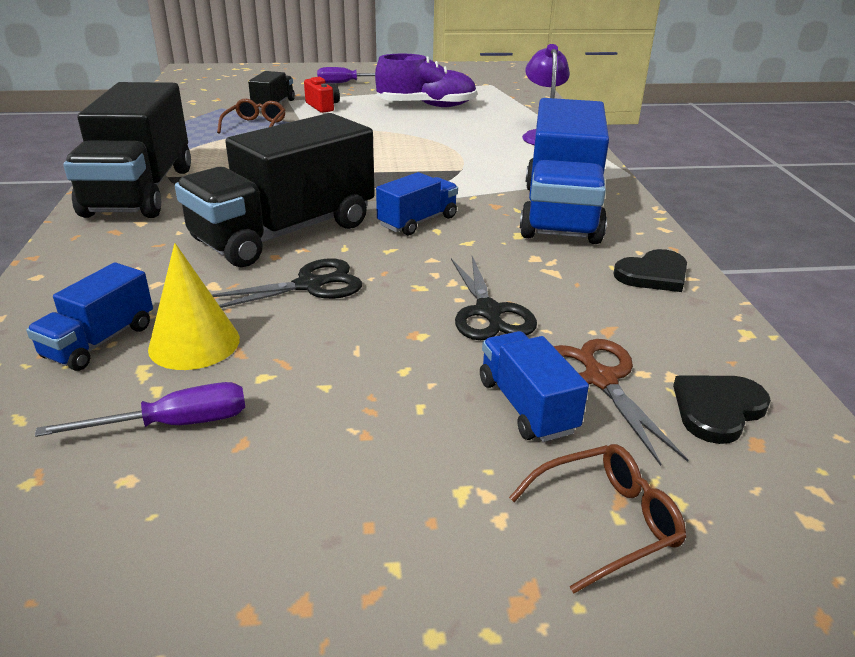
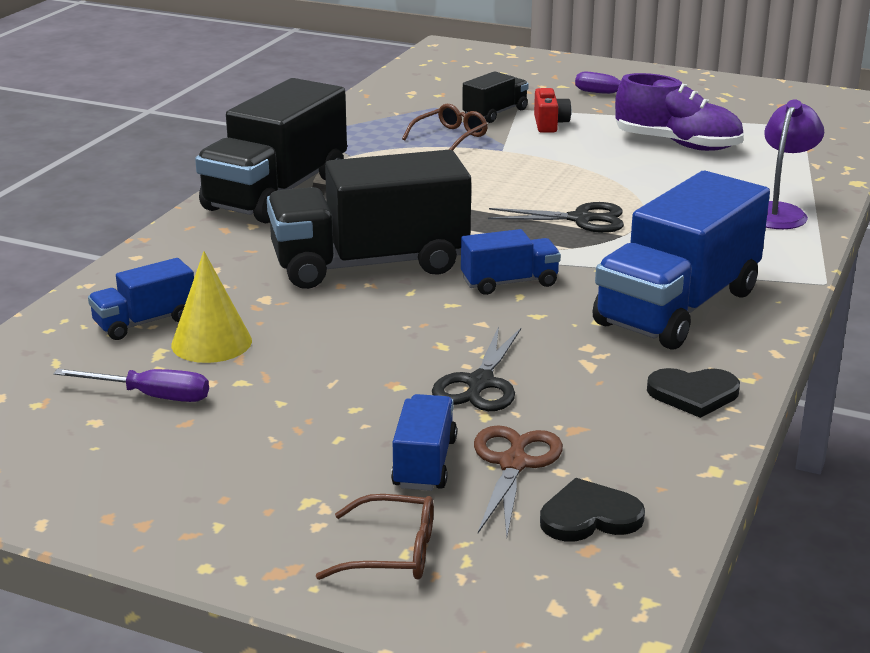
camera: 30 degrees right, 5 degrees down
(310, 285) = (345, 319): black scissors -> black scissors (581, 219)

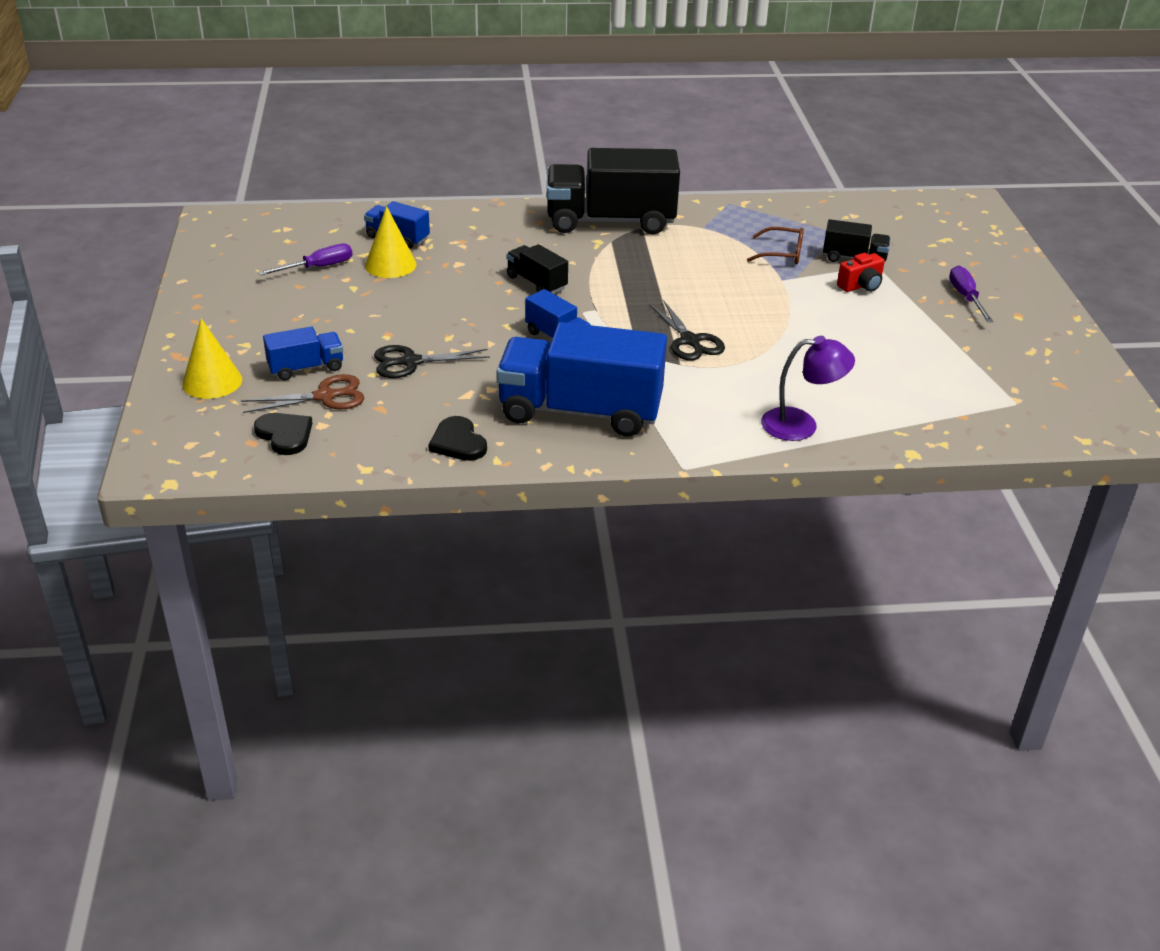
camera: 60 degrees right, 10 degrees up
(151, 396) = (318, 267): purple screwdriver -> purple screwdriver turned 105 degrees counterclockwise
(370, 264) = (536, 283): black truck -> black truck, size x0.48
(391, 552) = (212, 381): brown glasses -> yellow cone
(677, 144) = (890, 350): purple shoe -> none

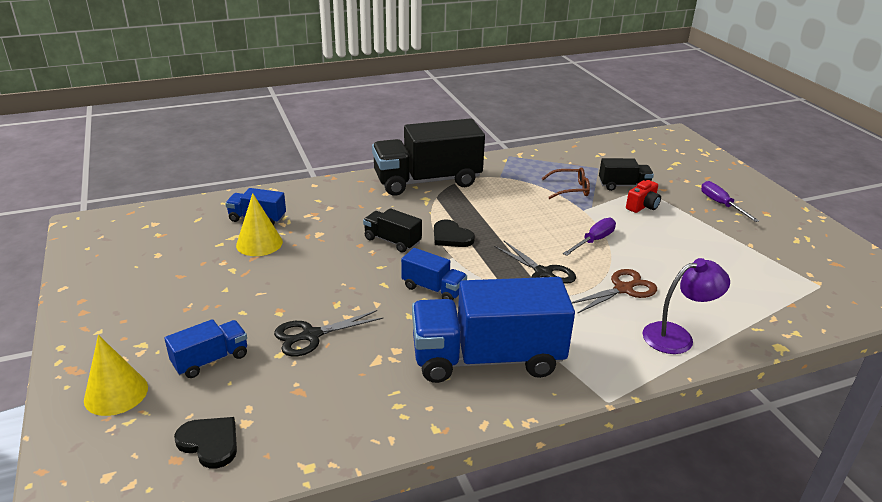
camera: 15 degrees left, 5 degrees down
(318, 267) = (193, 255): purple screwdriver -> purple screwdriver (594, 241)
(325, 396) = (239, 388): brown scissors -> brown scissors (623, 289)
(458, 442) = (389, 415): black heart -> black heart (451, 236)

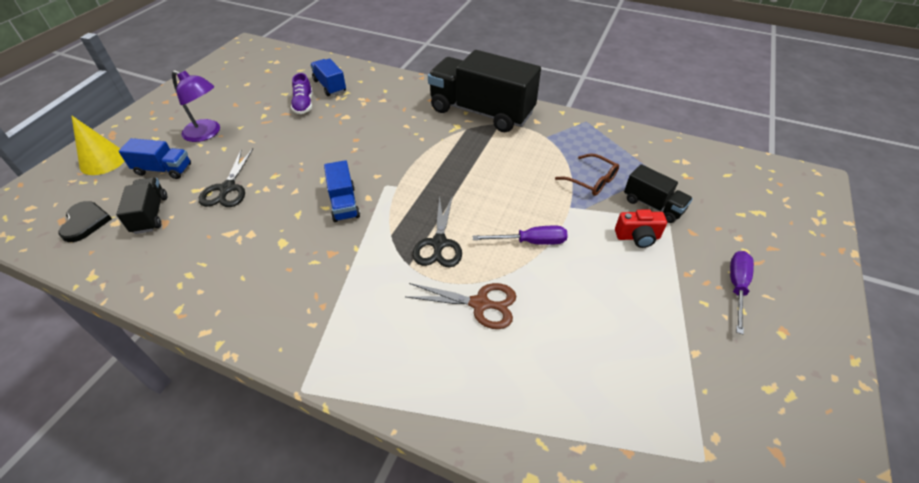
camera: 45 degrees right, 15 degrees up
(259, 243) = (304, 105): yellow cone -> purple shoe
(311, 336) = (227, 188): black scissors -> black scissors turned 105 degrees counterclockwise
(392, 241) = (379, 148): black truck -> black truck (150, 214)
(451, 236) = (423, 168): black heart -> none
(487, 358) = (287, 284): blue truck -> none
(677, 336) = (451, 384): purple lamp -> purple lamp (207, 133)

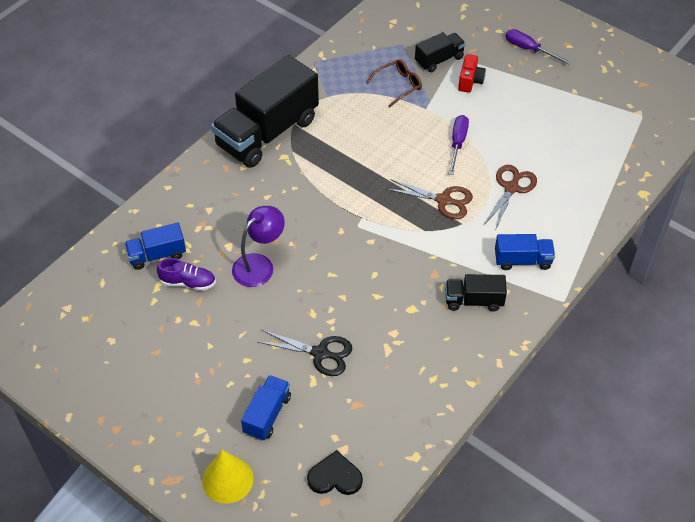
camera: 75 degrees left, 5 degrees up
(150, 214) = (340, 418): black truck -> black truck (473, 301)
(207, 133) = (210, 377): purple lamp -> purple lamp (259, 265)
(344, 203) = (373, 260): blue truck -> blue truck (522, 260)
(439, 244) = (444, 200): black scissors -> brown scissors

